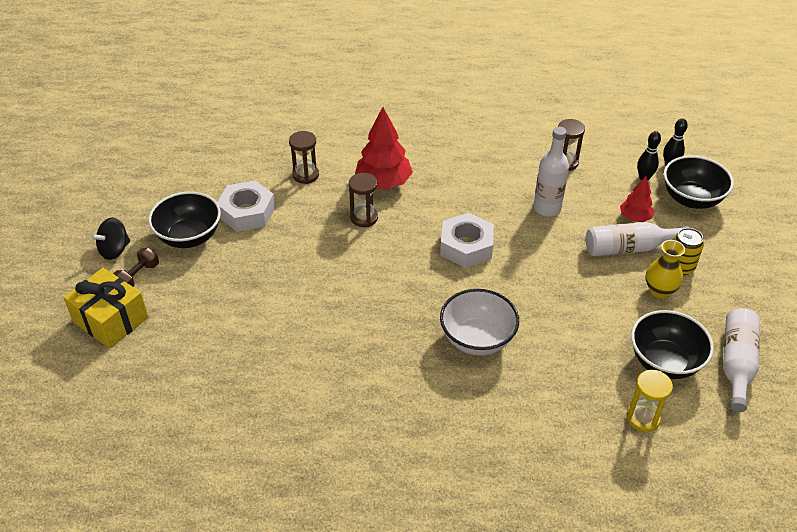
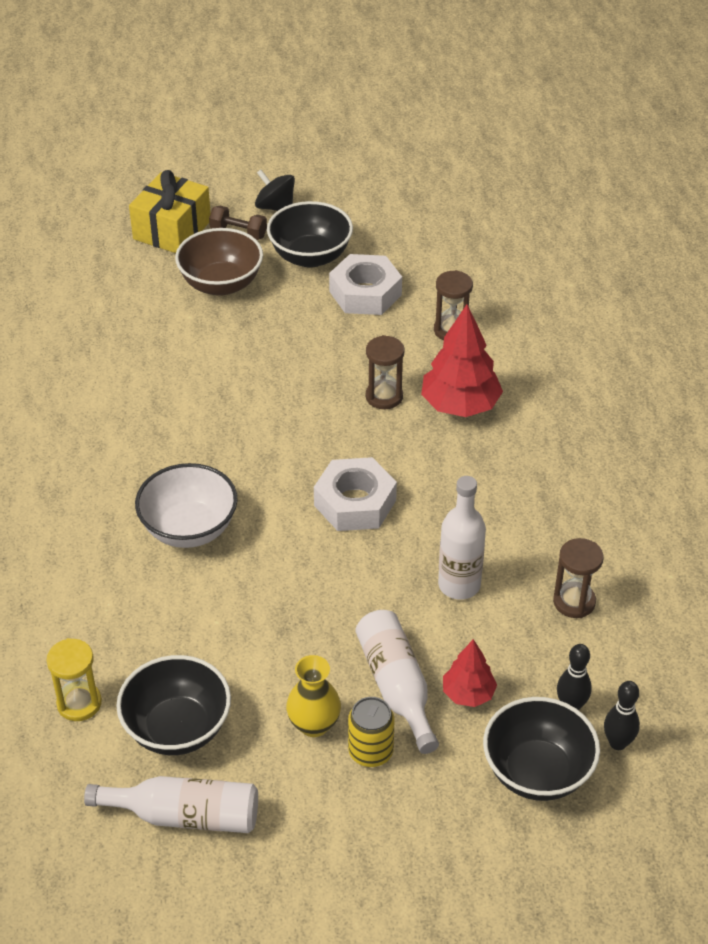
camera: 80 degrees right, 0 degrees up
(200, 294) = (221, 284): none -> brown bowl

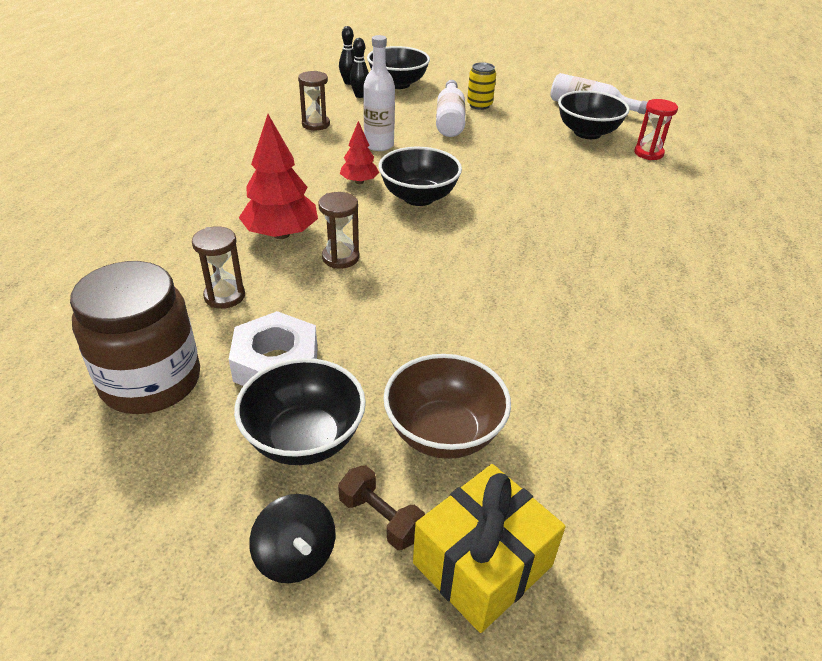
camera: 160 degrees left, 5 degrees down
(79, 703) = (648, 153): yellow hourglass -> red hourglass
(189, 529) = (556, 213): white bowl -> none
(314, 724) = (506, 118): yellow vase -> none
(355, 503) = (418, 197): white nut -> black bowl
(440, 259) = (151, 381): none -> brown jar
(468, 694) = (411, 110): red tree -> red tree (359, 182)

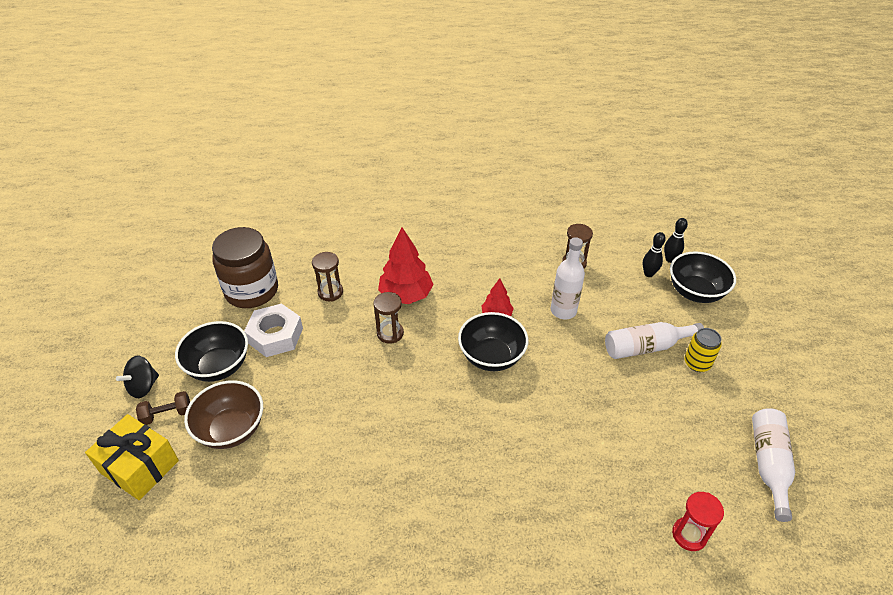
camera: 75 degrees right, 5 degrees up
(381, 518) = (167, 414): brown dumbbell -> brown dumbbell turned 45 degrees clockwise
(587, 133) = (700, 468): black bowl -> none

